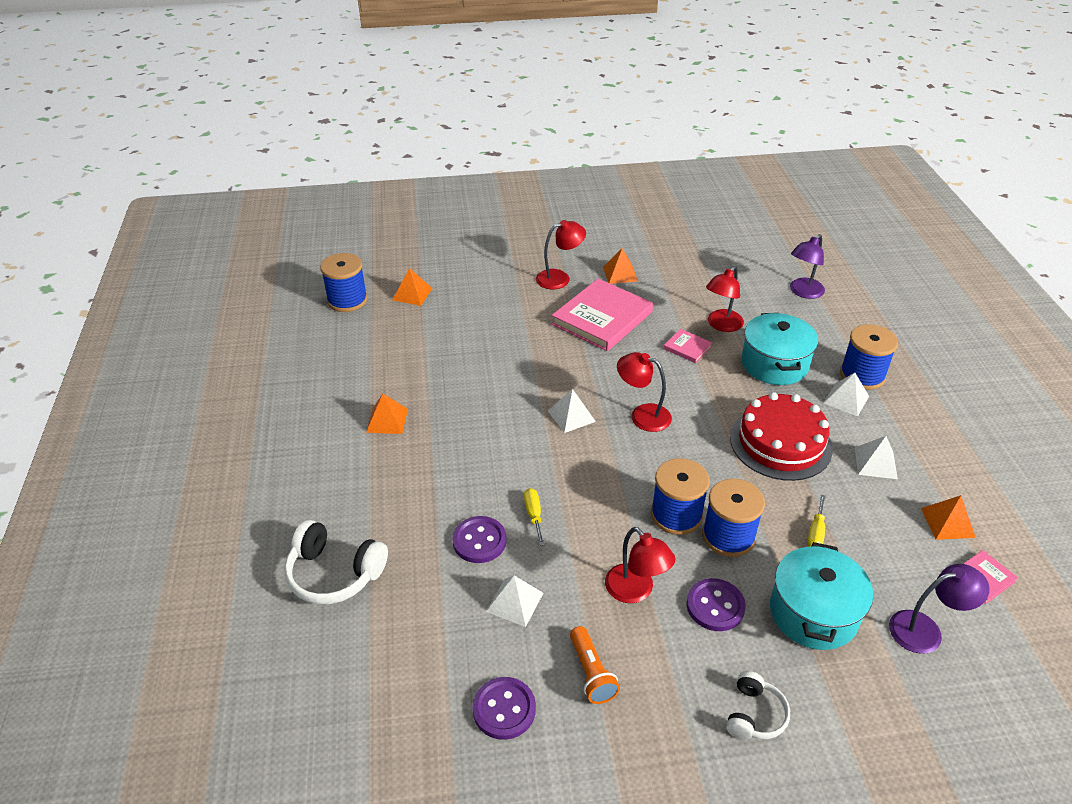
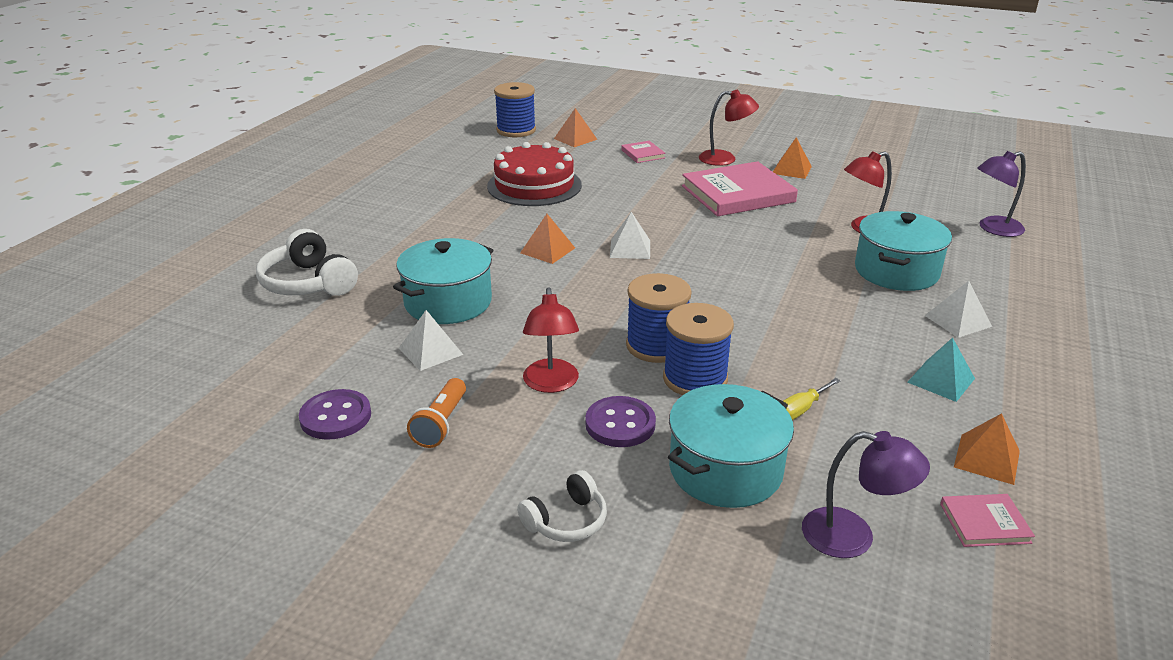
camera: 30 degrees right, 10 degrees down
(387, 420) = (462, 206): orange pyramid -> orange pyramid (547, 250)
(479, 541) = (448, 302): purple button -> turquoise pot
(534, 515) = (516, 301): yellow screwdriver -> none
(642, 415) = (703, 267): red lamp -> none
(687, 348) = (806, 235): pink book -> pink book (643, 154)
(780, 443) = (836, 330): red cake -> red cake (534, 185)
(862, 375) = (1000, 308): blue spool -> none
(876, 463) = (941, 380): white pyramid -> turquoise pyramid

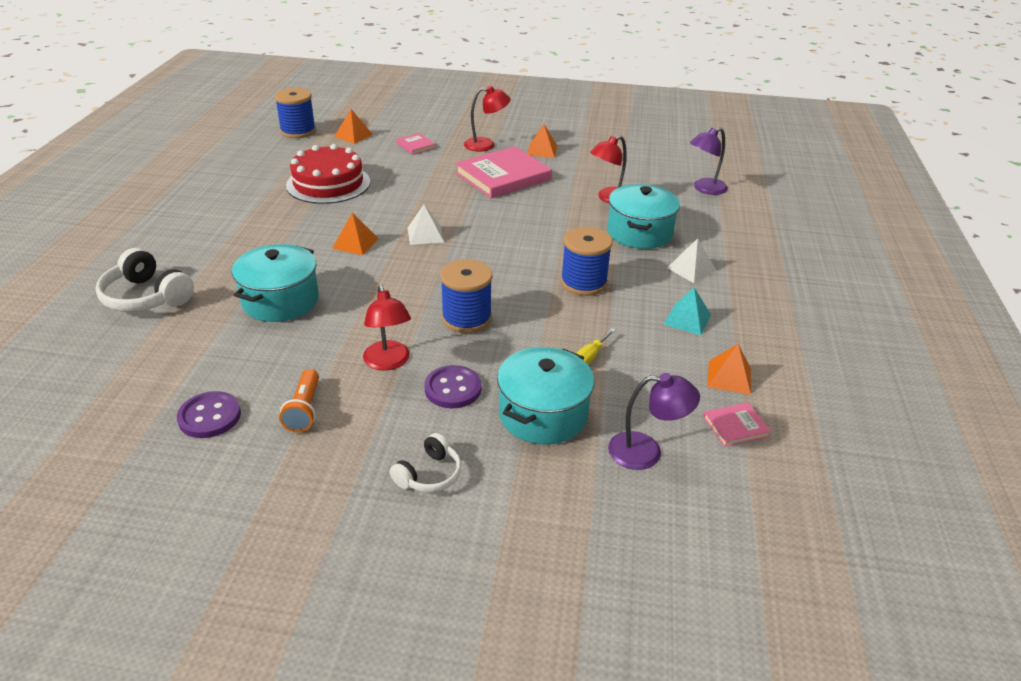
camera: 15 degrees left, 5 degrees up
(431, 351) = (277, 347): white pyramid -> none
(695, 379) = (503, 342): blue spool -> blue spool (583, 282)

